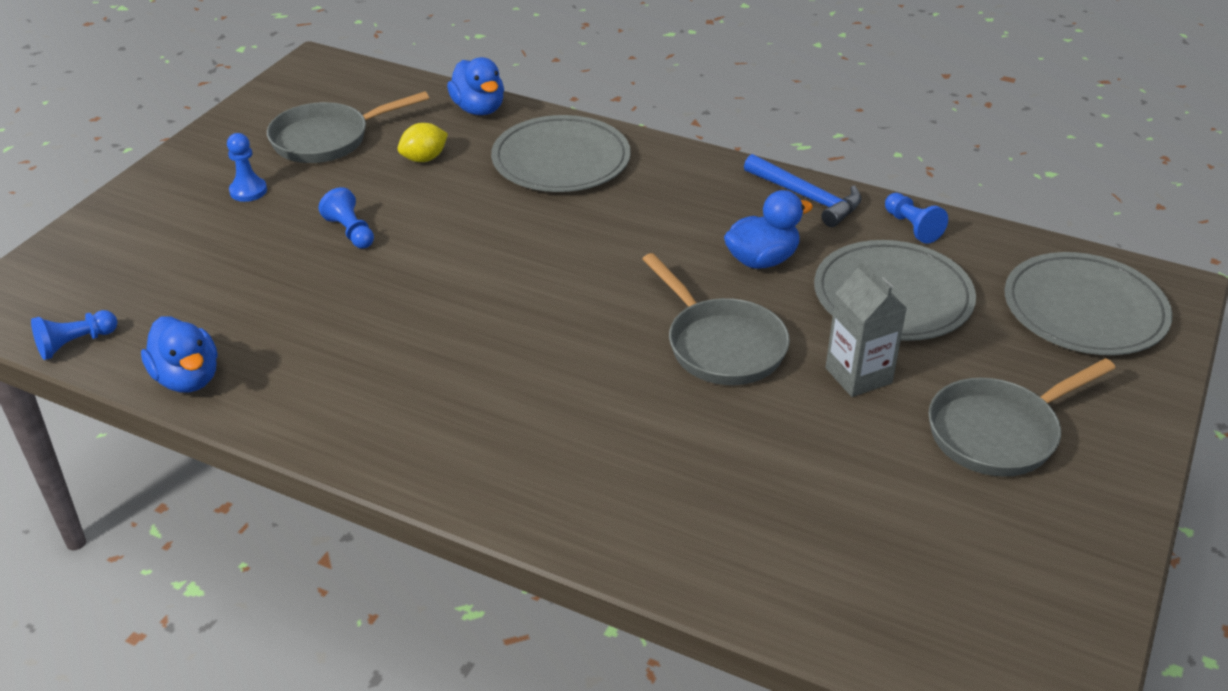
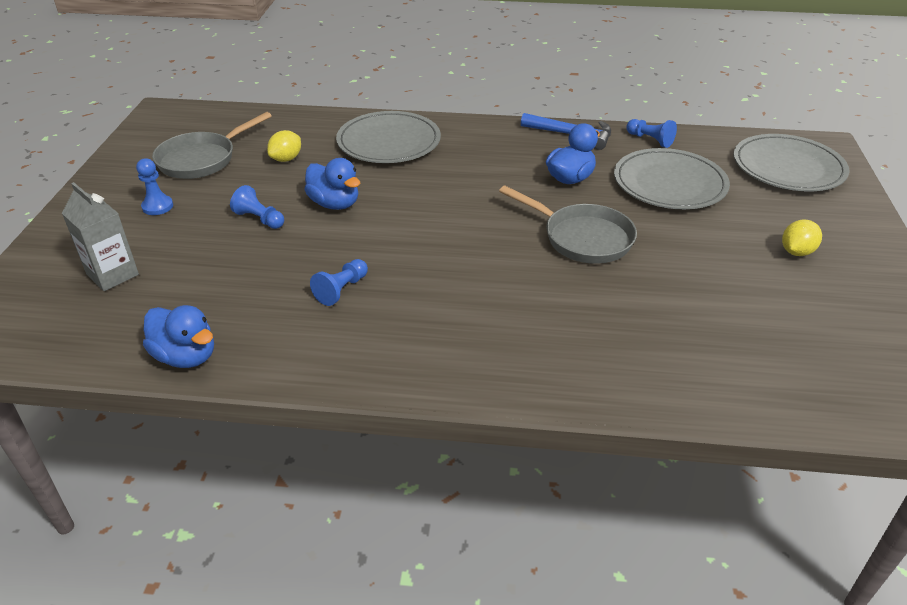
camera: 20 degrees left, 0 degrees up
(75, 344) = (67, 352): blue pawn -> blue pawn (341, 290)
(479, 109) = (307, 120): blue duck -> blue duck (334, 204)
(858, 375) = (685, 237): grey carton -> grey carton (113, 275)
(999, 432) = (796, 252): grey pan -> yellow lemon

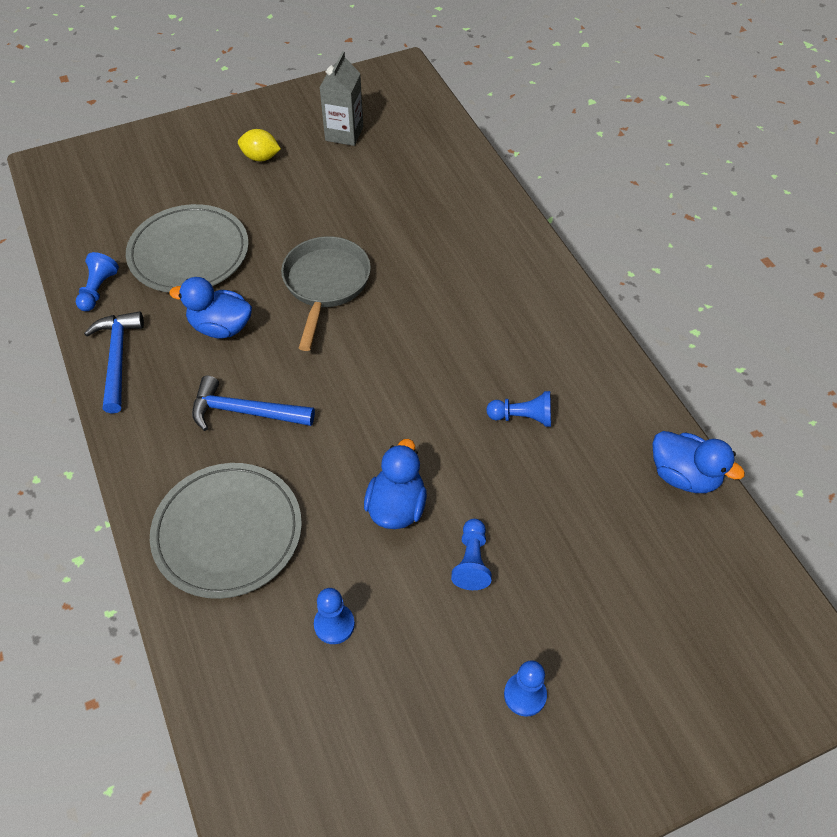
camera: 120 degrees left, 15 degrees up
(113, 275) = (655, 630): grey carton -> grey carton (344, 133)
(186, 356) = (684, 476): blue duck -> blue duck turned 120 degrees clockwise
(201, 159) = (396, 735): grey pan -> none
(286, 159) = (334, 624): yellow lemon -> blue pawn
(477, 169) = (245, 412): none -> blue hammer
(788, 167) = (110, 182): grey plate -> none

